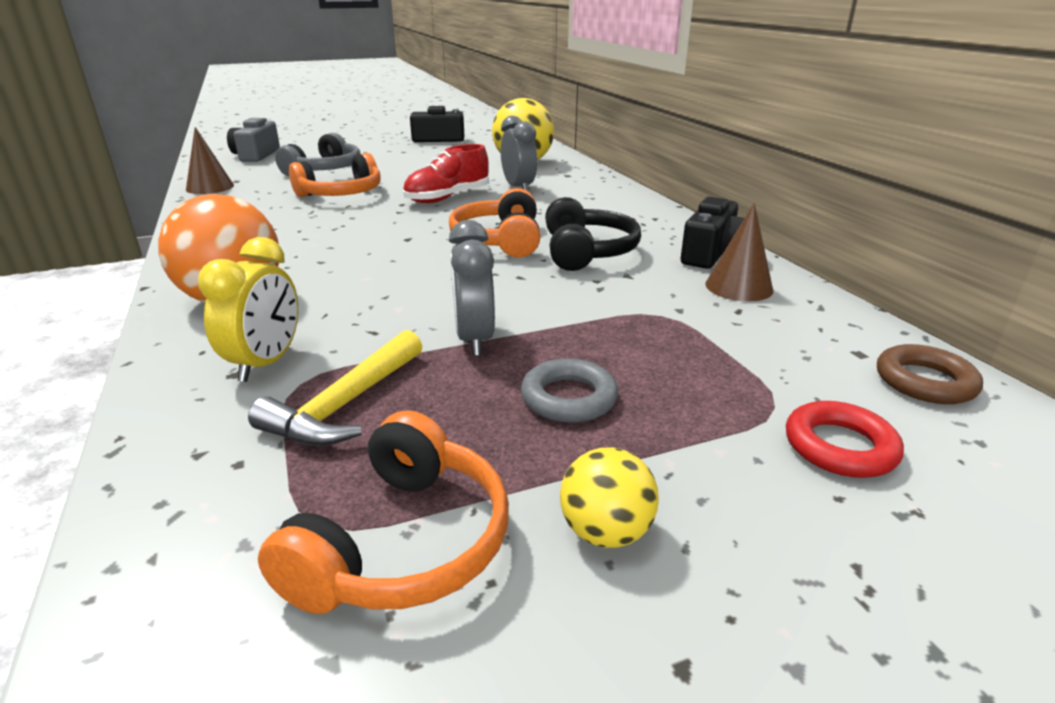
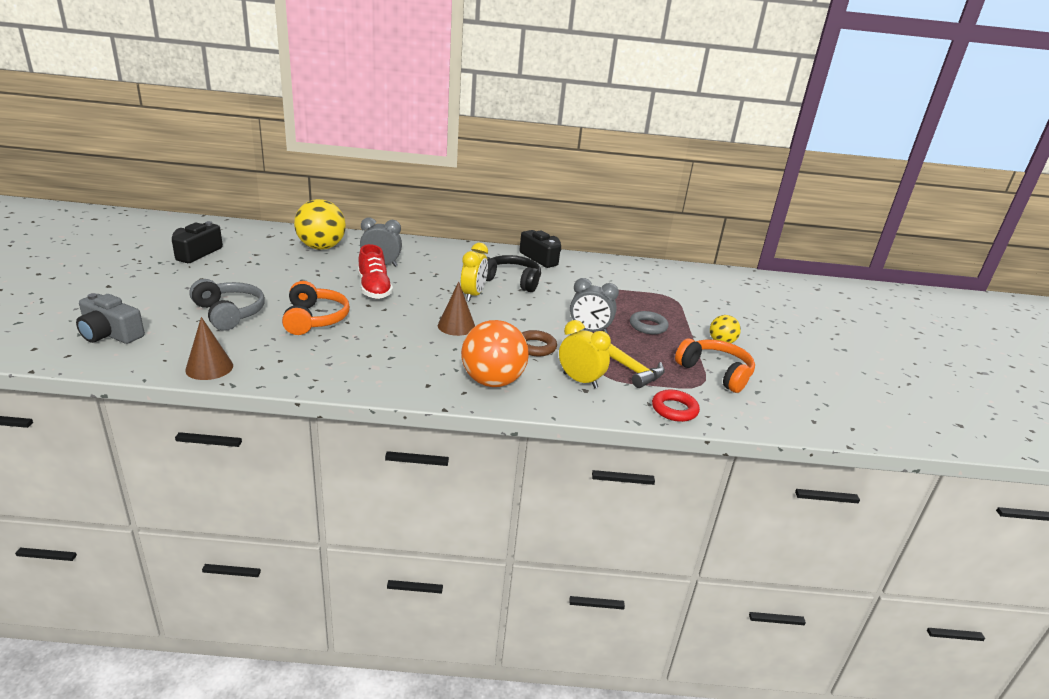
camera: 70 degrees left, 0 degrees up
(499, 240) = (473, 295): orange headphones -> yellow clock
(738, 287) = (579, 267): brown cone -> brown cone (456, 326)
(839, 447) = (697, 298): red ring -> red ring (674, 409)
(924, 382) = (669, 271): brown ring -> brown ring (535, 347)

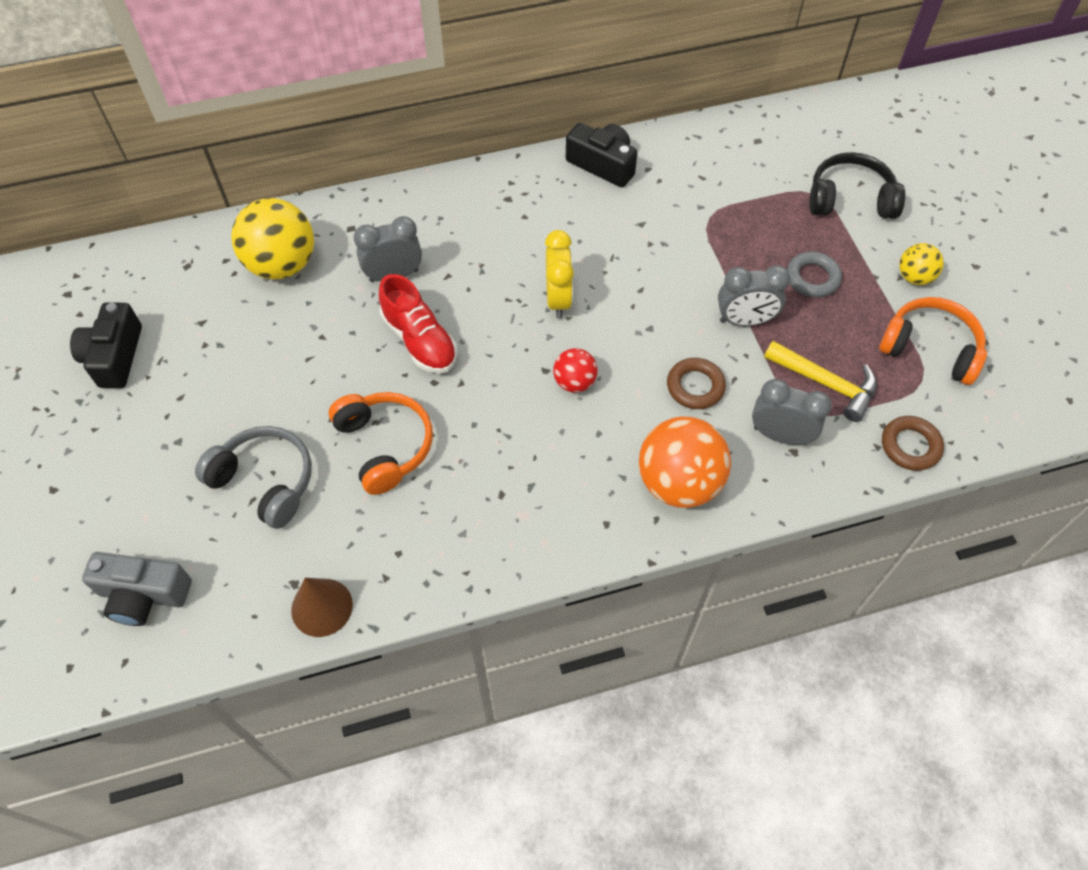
camera: 15 degrees left, 30 degrees up
(456, 326) = (574, 382): brown cone -> red ball
(511, 281) = (591, 241): black headphones -> black headphones (850, 199)
(580, 381) = (780, 435): yellow clock -> grey clock
(674, 409) = (910, 446): red ring -> brown ring

